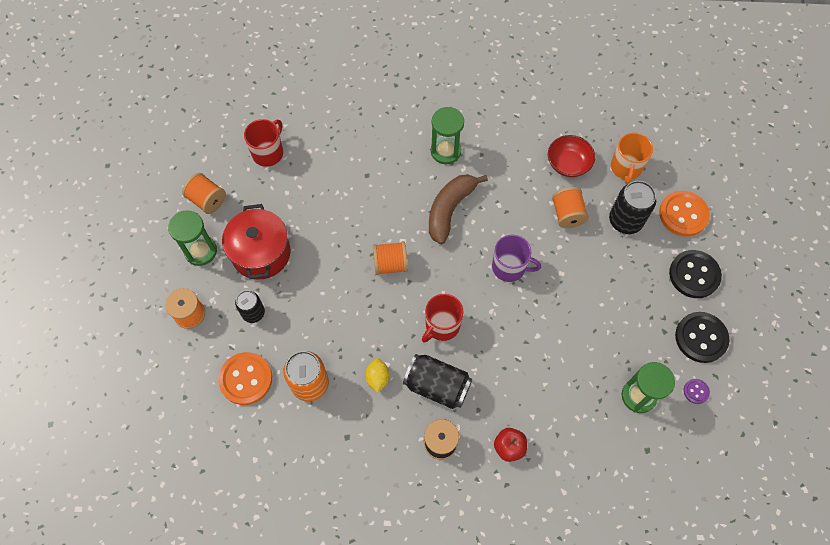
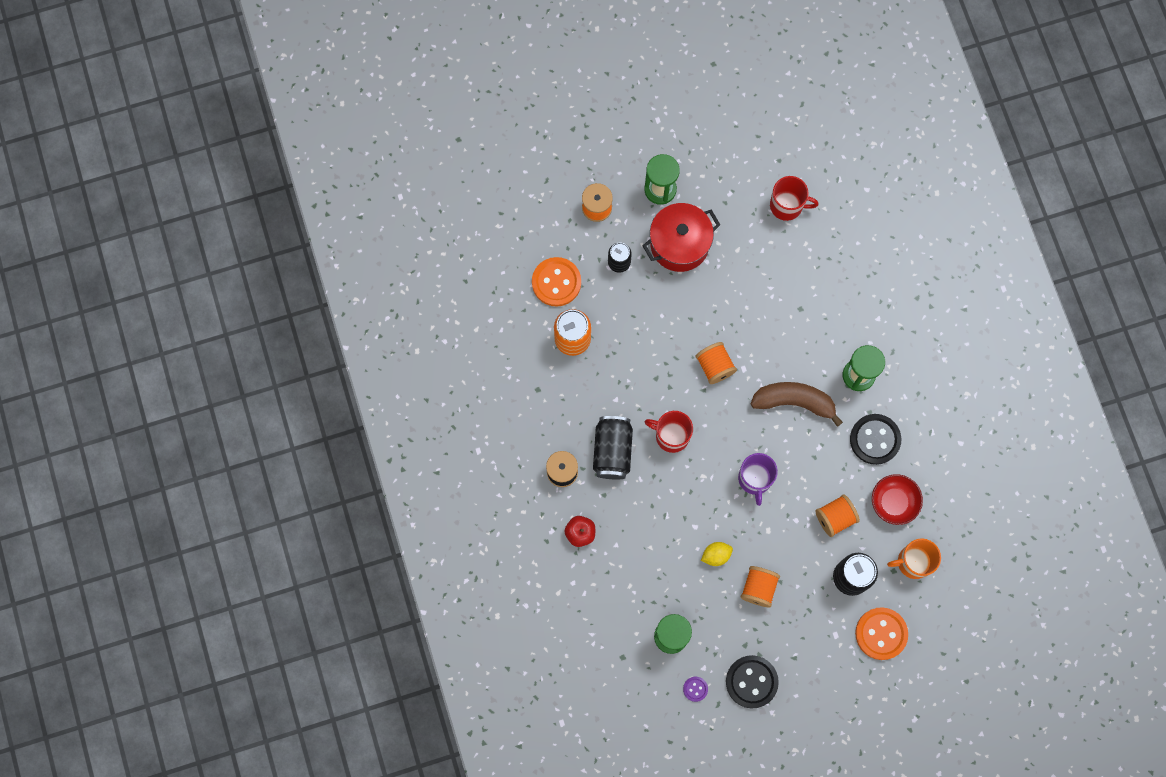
camera: 70 degrees right, 10 degrees up
(207, 200) = (714, 172): orange spool -> orange spool (758, 588)
(377, 378) = (600, 396): yellow lemon -> yellow lemon (716, 555)
(694, 275) = (816, 660): black button -> black button (875, 439)

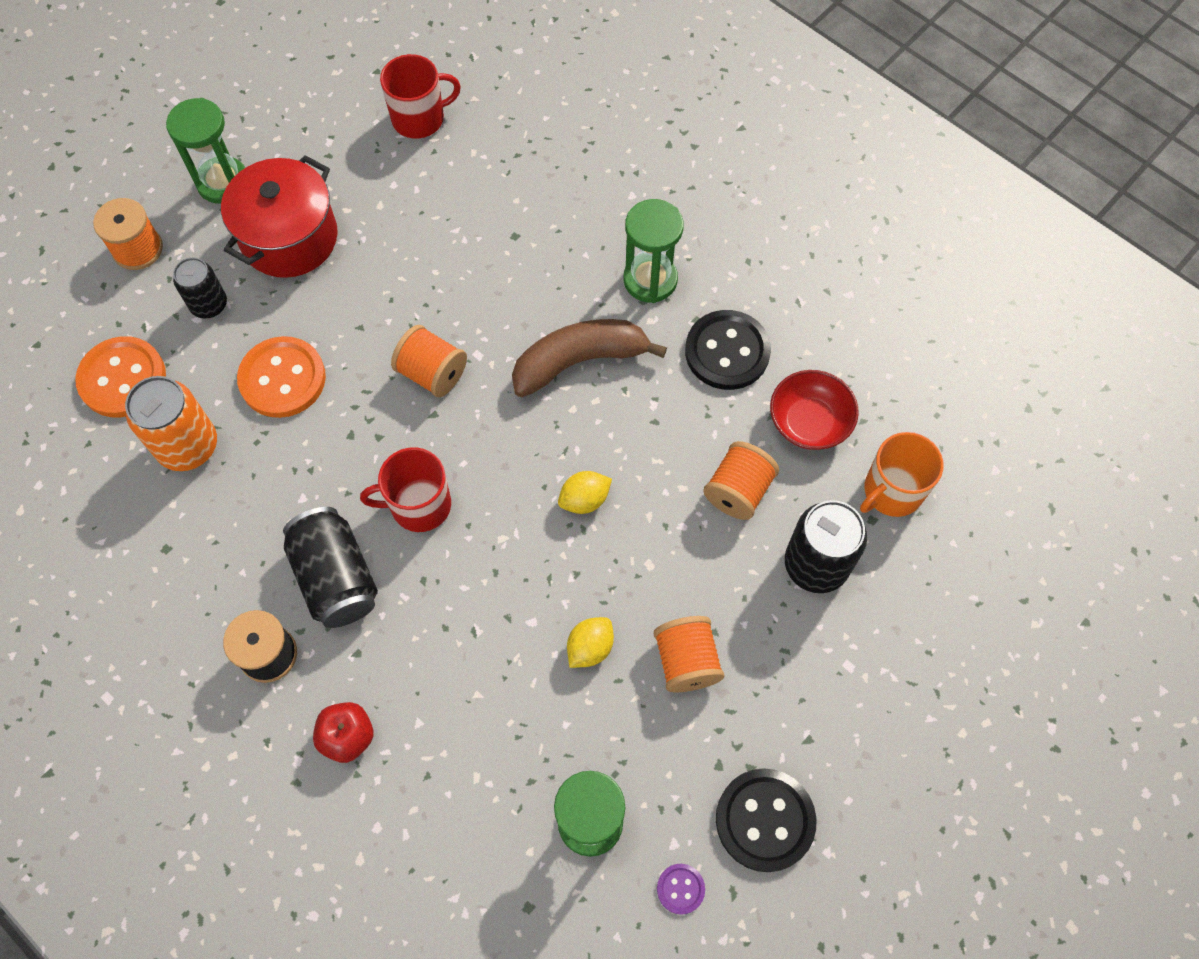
camera: 30 degrees left, 10 degrees down
(755, 479) = (584, 500): purple mug -> yellow lemon
(881, 634) = (915, 624): orange button -> orange button (282, 379)

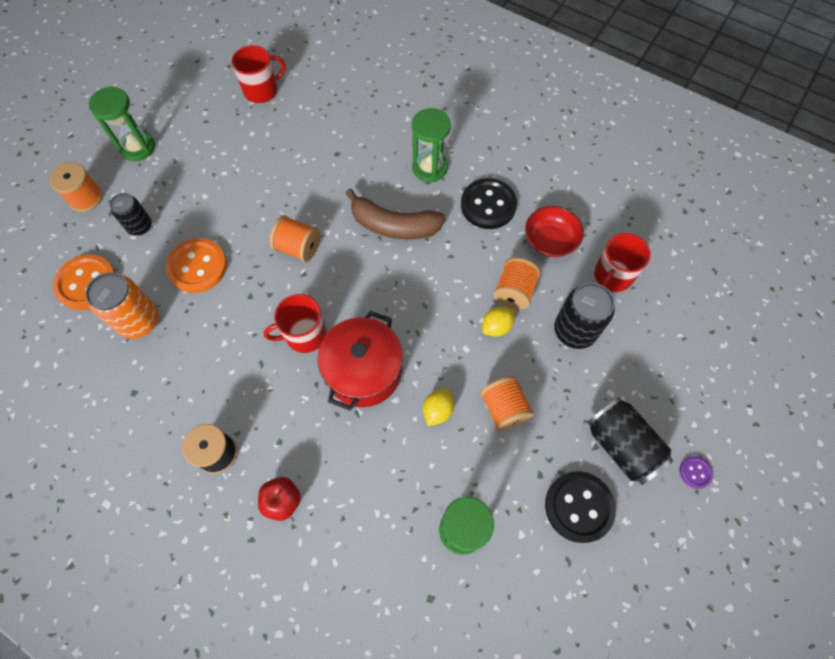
camera: 10 degrees left, 0 degrees up
(289, 238) = (188, 176): red pot -> red pot (364, 372)
(336, 578) = (256, 392): black can -> black can (621, 445)
(579, 361) = (394, 225): brown banana -> brown banana turned 135 degrees counterclockwise
(584, 500) = (415, 313): yellow lemon -> yellow lemon (496, 327)
(680, 889) = (532, 565): purple button -> purple button (695, 472)
(892, 491) = (612, 276): orange mug -> red mug

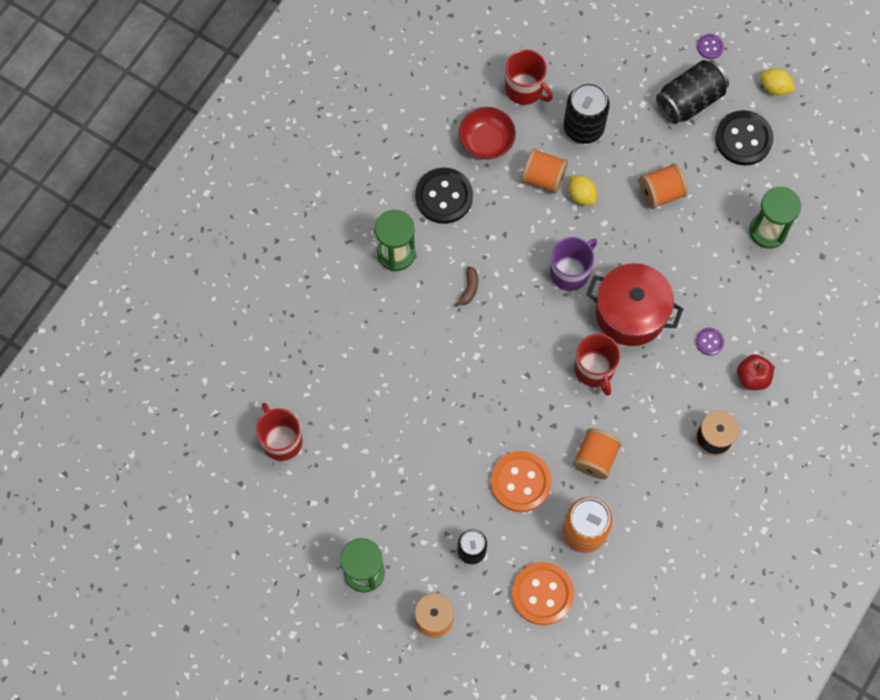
camera: 90 degrees left, 5 degrees up
(298, 247) = (496, 382): orange spool -> orange spool (595, 458)
(327, 453) = (709, 342): none -> purple button
(394, 225) = (469, 289): brown banana -> brown banana, size x0.42
(410, 314) = (570, 272): none -> purple mug
(437, 410) = (665, 248): yellow lemon -> yellow lemon (775, 88)

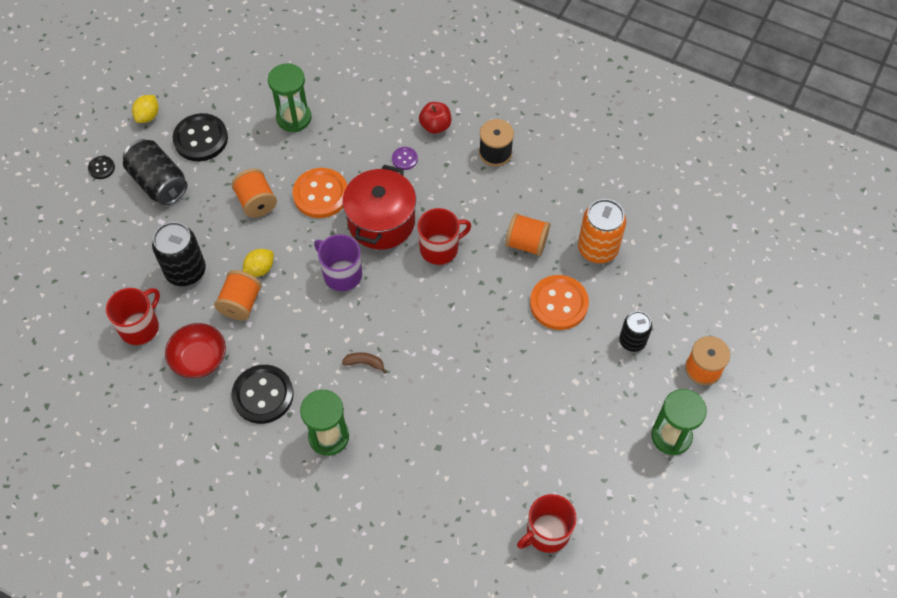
camera: 95 degrees left, 10 degrees down
(542, 594) = (661, 279): orange button -> orange button (321, 194)
(710, 47) = (101, 168): purple button -> black button

